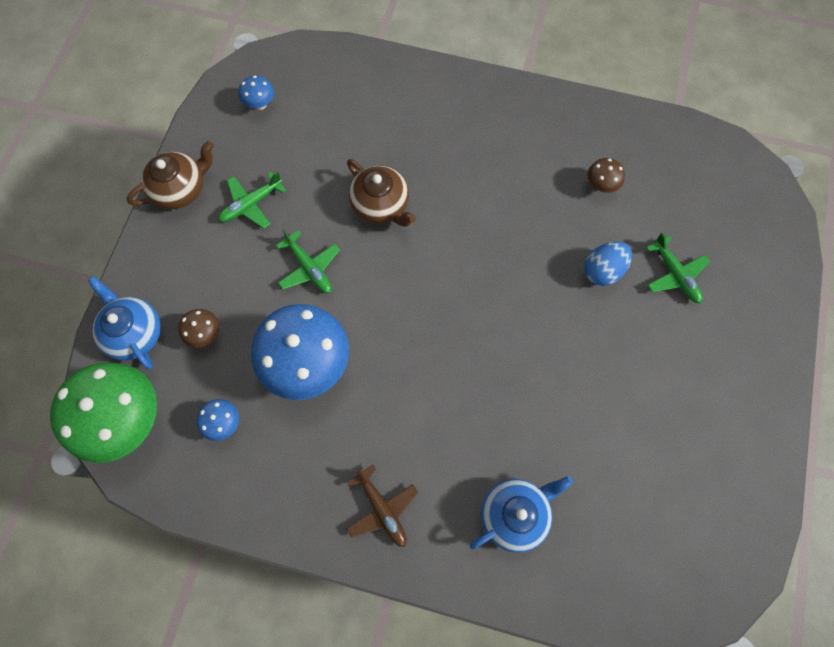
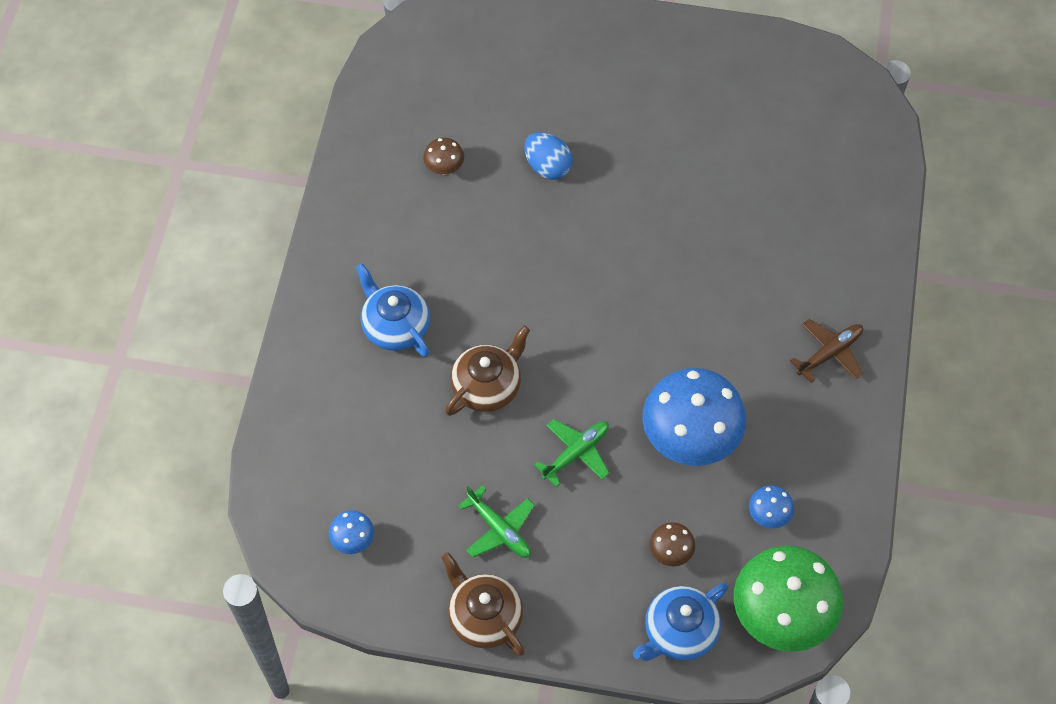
camera: 95 degrees left, 10 degrees down
(514, 514) = (813, 238): blue teapot -> blue teapot (395, 326)
(675, 274) = (545, 103): green plane -> none

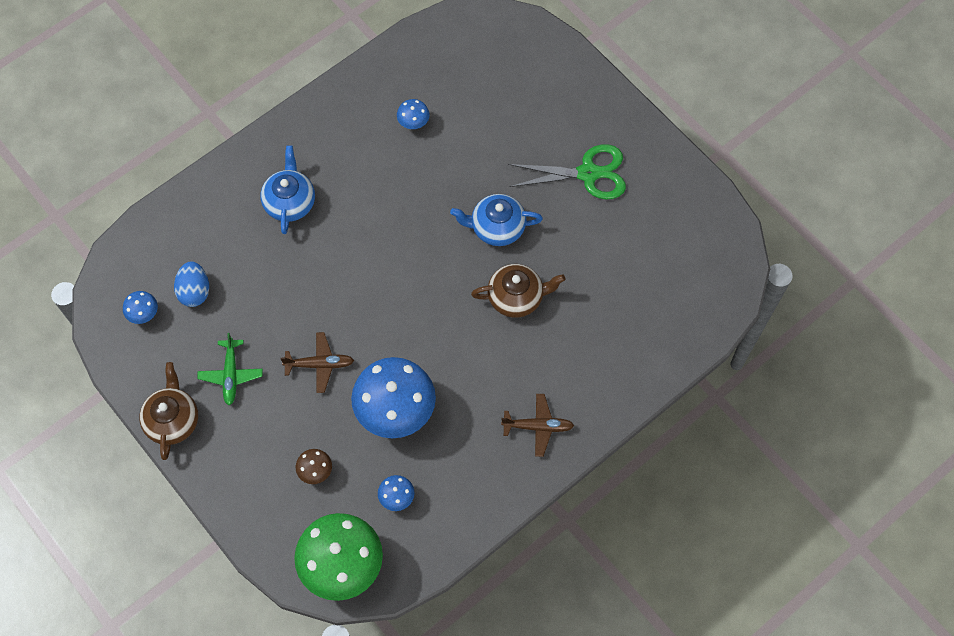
camera: 40 degrees right, 5 degrees up
(444, 168) = (413, 123): brown mushroom -> blue mushroom
(487, 386) = (308, 281): brown teapot -> brown teapot (516, 297)
(547, 167) = (478, 169): blue egg -> blue egg (194, 291)
(576, 453) = (319, 364): green plane -> brown plane
(652, 99) = (588, 173): none -> green scissors
(679, 632) = (273, 524): blue teapot -> blue teapot (496, 227)

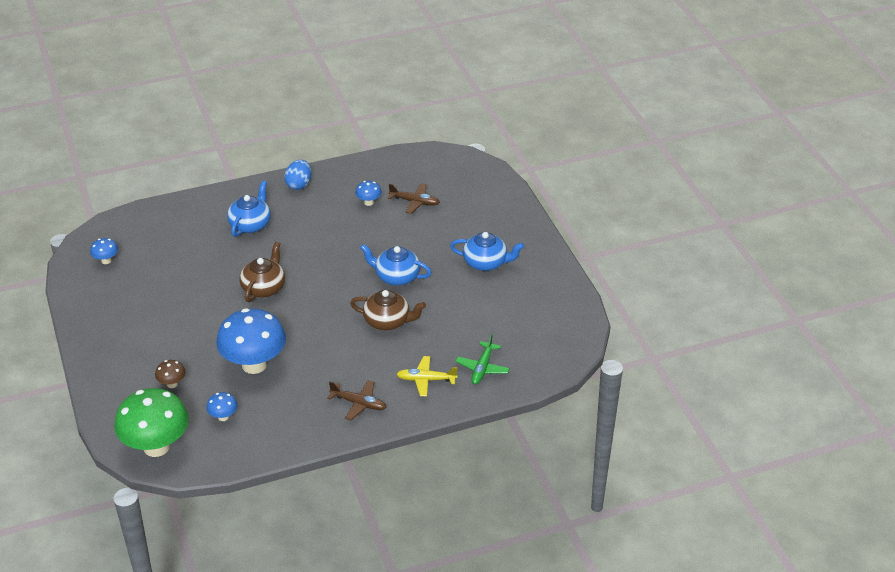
camera: 20 degrees right, 25 degrees down
(172, 420) = (87, 325): brown teapot -> brown teapot (264, 287)
(194, 291) = (150, 257): blue egg -> blue egg (299, 184)
(231, 374) = (146, 311): green plane -> green plane (482, 368)
(319, 364) = (214, 322): brown plane -> brown plane (414, 202)
(588, 173) = (486, 262): green scissors -> blue teapot
(596, 368) = (426, 380): none -> yellow plane

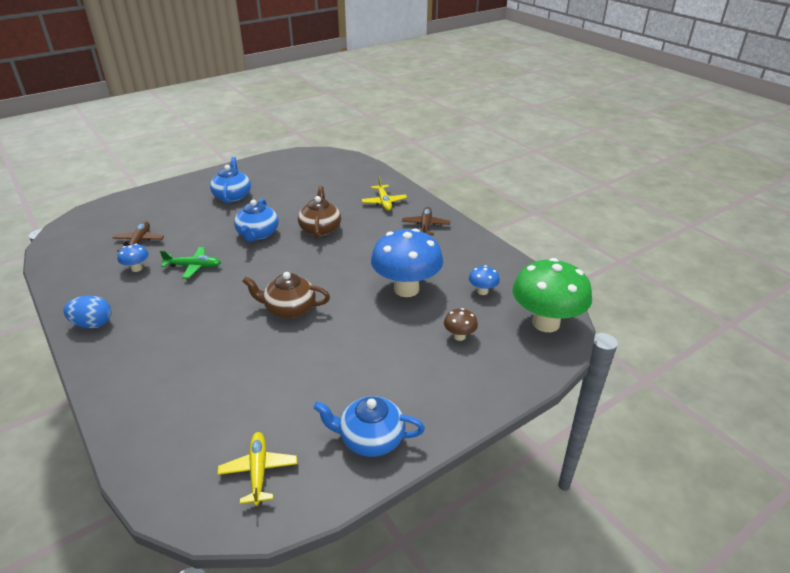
camera: 105 degrees left, 5 degrees down
(106, 260) = (258, 471): blue mushroom -> yellow plane
(250, 224) = (173, 346): blue teapot -> blue teapot (370, 439)
(482, 368) = (360, 182): green plane -> green plane (193, 267)

